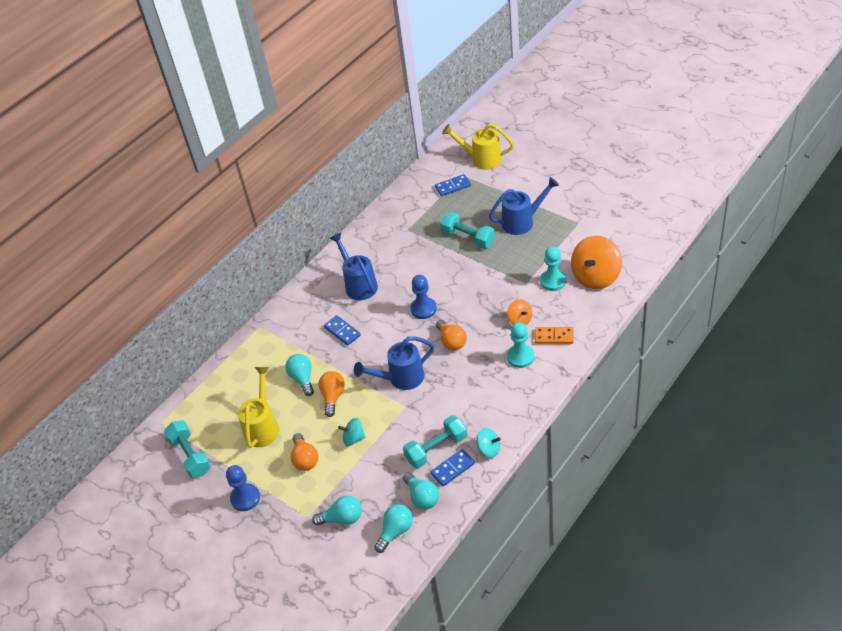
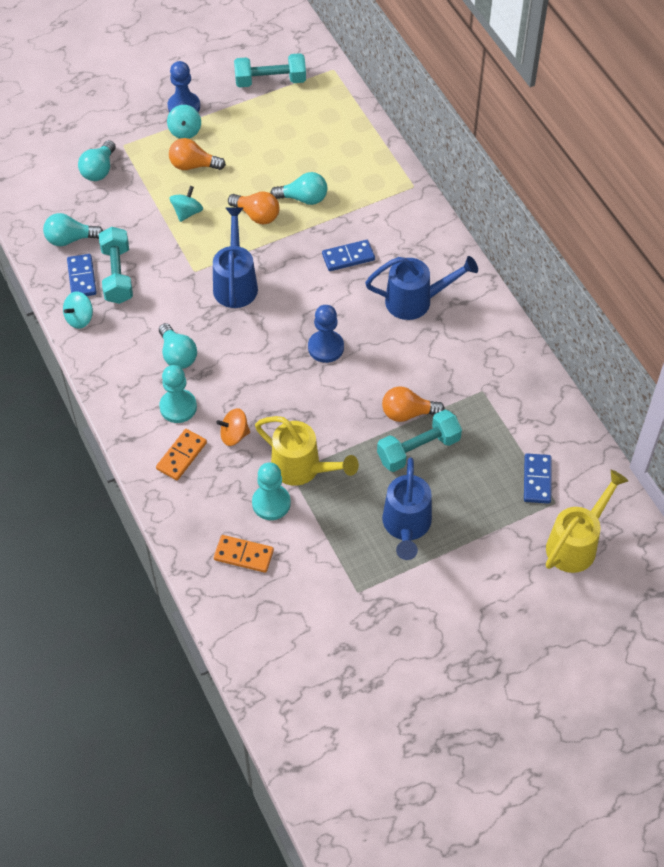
camera: 110 degrees right, 10 degrees up
(263, 427) = (262, 145): yellow watering can -> yellow watering can (302, 468)
(271, 483) = (185, 131): none -> turquoise spinning top
(395, 531) = (50, 204): turquoise light bulb -> turquoise light bulb (177, 355)
(451, 341) = (253, 352): orange light bulb -> orange light bulb (407, 413)
(595, 276) = (243, 555): orange spinning top -> orange domino

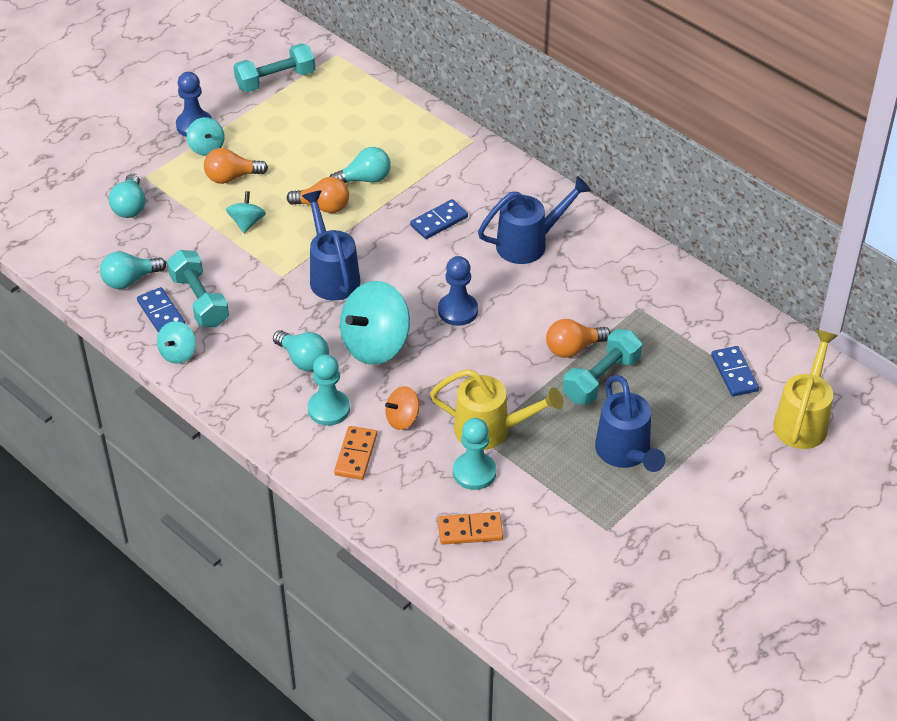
camera: 20 degrees left, 10 degrees down
(242, 359) = (375, 344): none -> turquoise spinning top

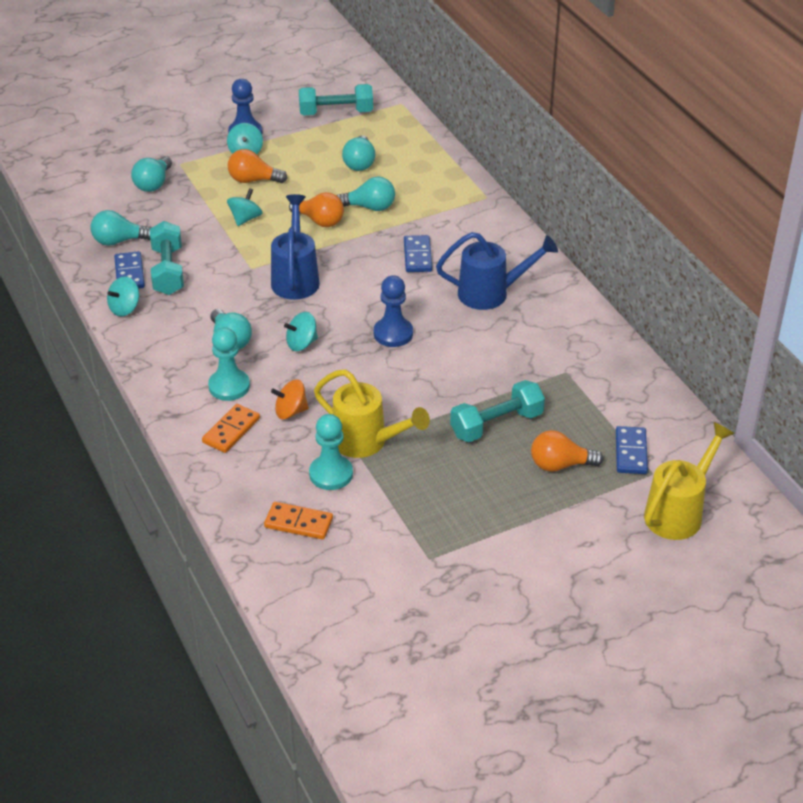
camera: 20 degrees right, 5 degrees down
(329, 132) = (359, 163): none -> turquoise light bulb
(375, 344) = (301, 343): turquoise spinning top -> turquoise spinning top, size x0.51
(439, 221) = (417, 256): blue domino -> blue domino turned 75 degrees counterclockwise
(573, 348) = (484, 392): orange light bulb -> orange light bulb (560, 465)
(625, 453) = (484, 495): blue watering can -> none

